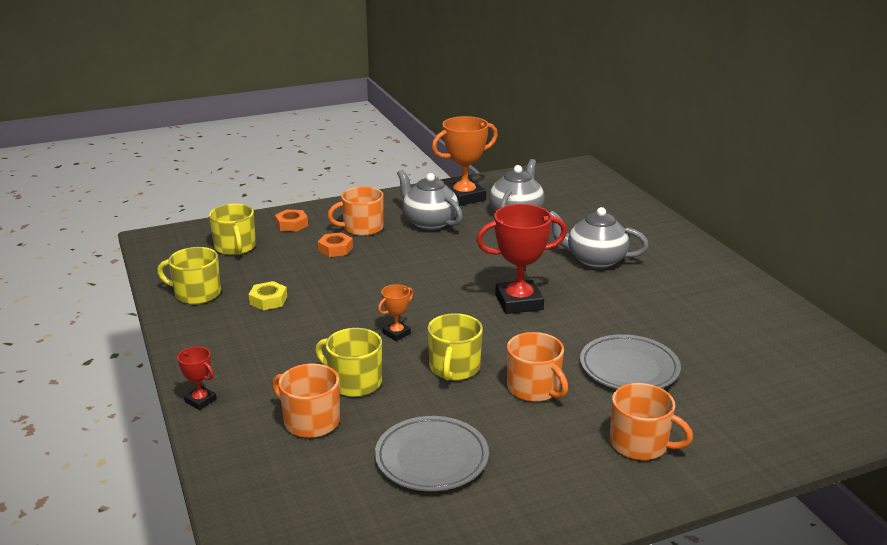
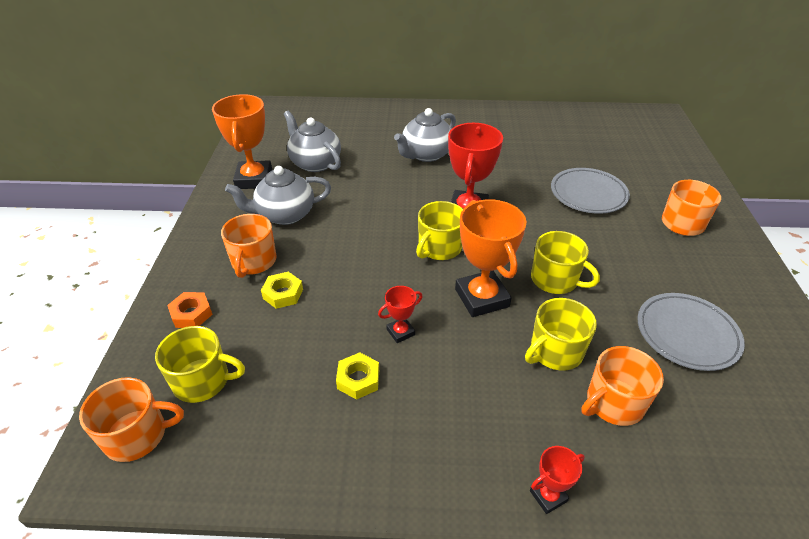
camera: 65 degrees left, 15 degrees up
(196, 294) = (295, 449): yellow mug -> yellow mug (439, 247)
(328, 305) = (400, 332): none -> red trophy
(335, 249) = (283, 294): orange nut -> yellow nut
(396, 333) = (482, 298): orange trophy -> orange trophy, size x2.07
(534, 388) = (600, 246): orange mug -> orange mug (137, 435)

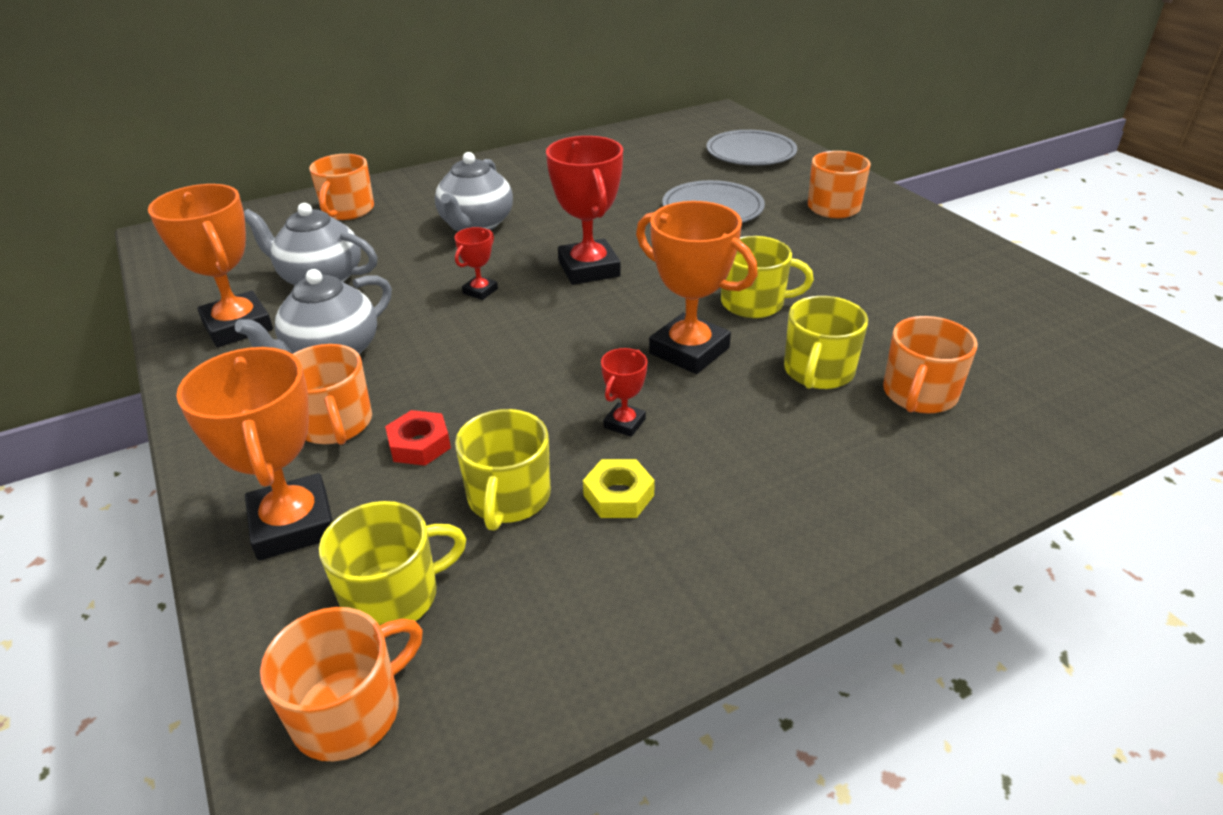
camera: 30 degrees left, 5 degrees down
(191, 314) = (293, 524): orange nut -> orange trophy
(283, 294) = (419, 444): yellow nut -> red nut
(363, 120) = (347, 210): none -> orange mug
(439, 247) = (588, 318): yellow mug -> yellow mug (508, 497)
(548, 496) = (937, 509): red trophy -> red trophy (480, 291)
(687, 334) = (928, 305): grey plate -> grey plate (751, 153)

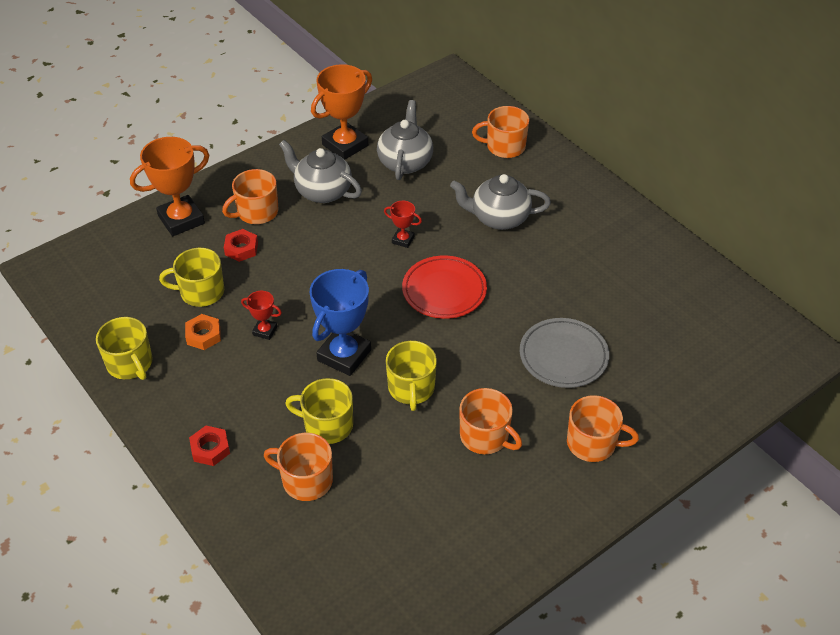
camera: 80 degrees right, 10 degrees up
(349, 711) = (78, 268): orange mug -> orange mug (485, 436)
(393, 596) = (136, 265): yellow mug -> yellow mug (130, 364)
(589, 269) = (444, 290): red trophy -> red plate
(618, 495) = (203, 335): yellow nut -> orange nut
(689, 351) = (344, 355): orange trophy -> blue trophy
(751, 153) = (699, 379): grey plate -> none
(874, 490) = (210, 449): none -> red nut

